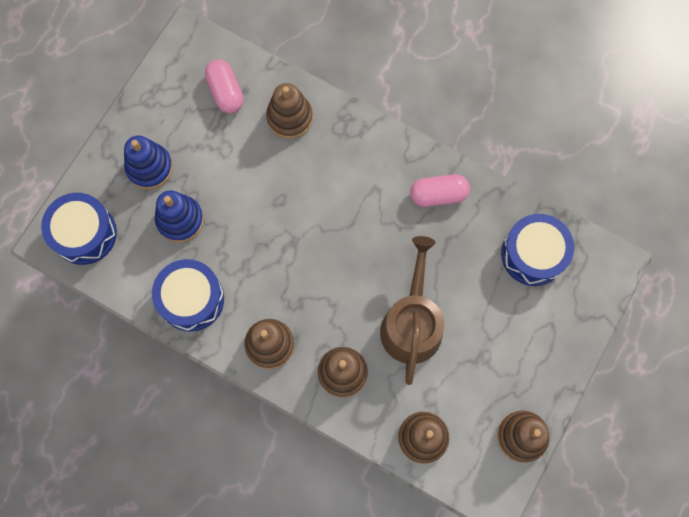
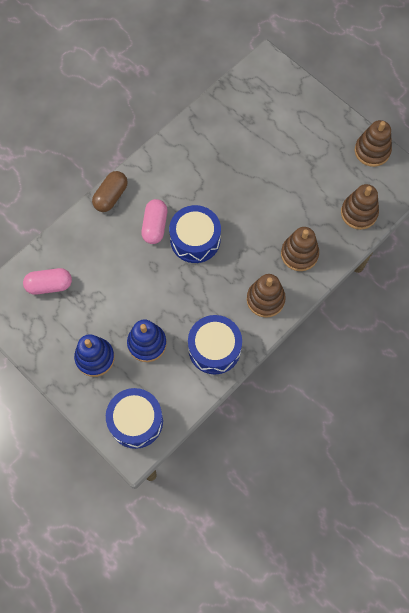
camera: 75 degrees left, 5 degrees down
(289, 117) = (87, 243): brown stacking toy -> none
(358, 126) = (111, 196): none -> brown capsule
(412, 323) = (274, 199): brown watering can -> none
(438, 195) = (183, 156): pink capsule -> pink capsule (155, 226)
(533, 254) = (245, 108): blue drum -> blue drum (195, 239)

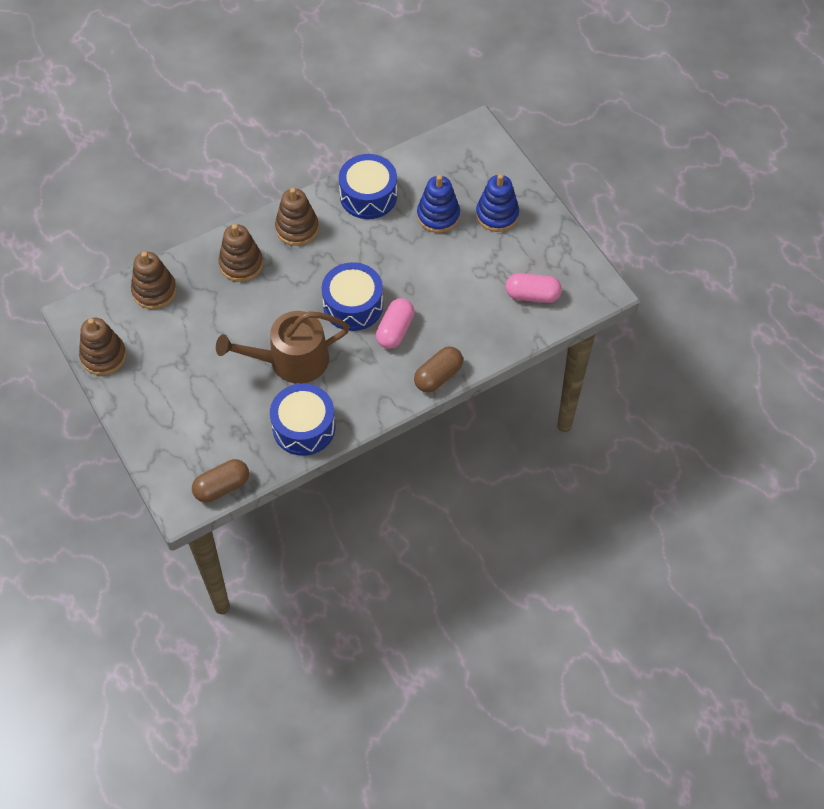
camera: 165 degrees left, 10 degrees down
(136, 421) = (468, 152): blue drum -> blue drum (304, 427)
(228, 182) = (291, 360): none -> brown watering can
(243, 79) = (222, 487): none -> brown capsule

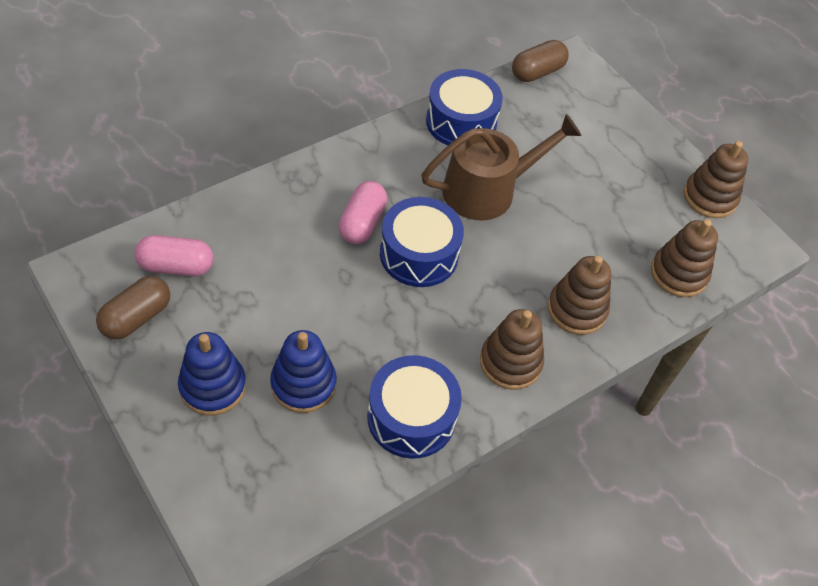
camera: 170 degrees right, 5 degrees down
(438, 376) = (307, 170): brown capsule -> brown capsule (136, 317)

